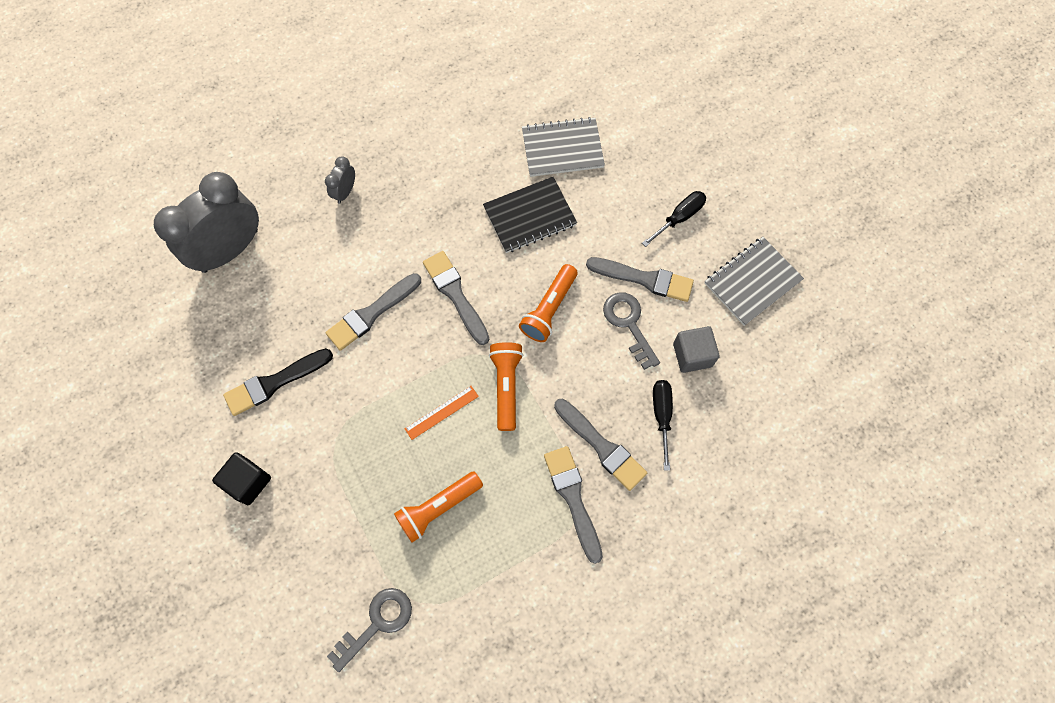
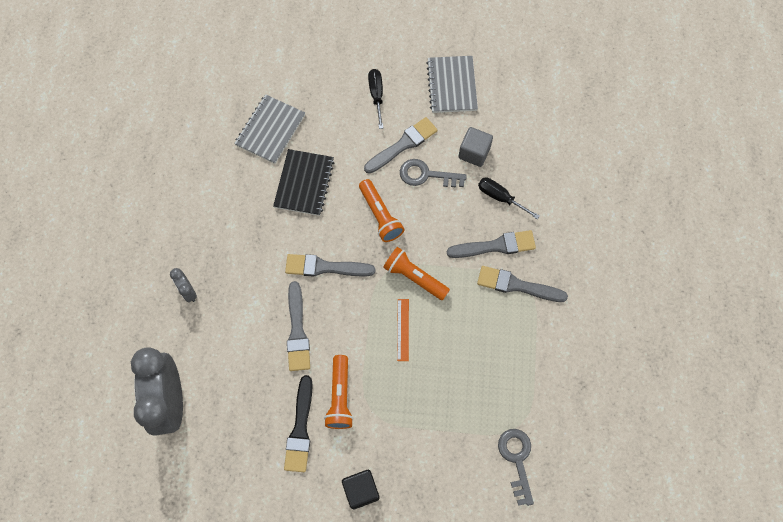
camera: 55 degrees left, 0 degrees up
(438, 508) = (466, 373): orange flashlight -> orange flashlight (340, 396)

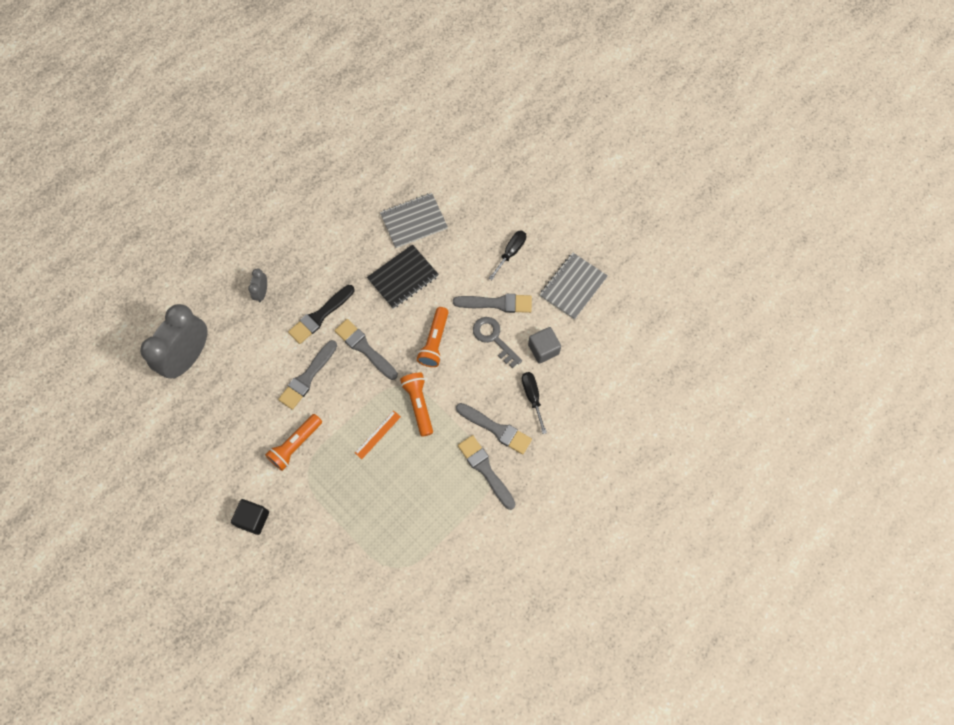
camera: 40 degrees right, 0 degrees up
(300, 429) = (251, 444): black brush -> black brush (320, 316)
(516, 460) = (372, 589): grey key -> none

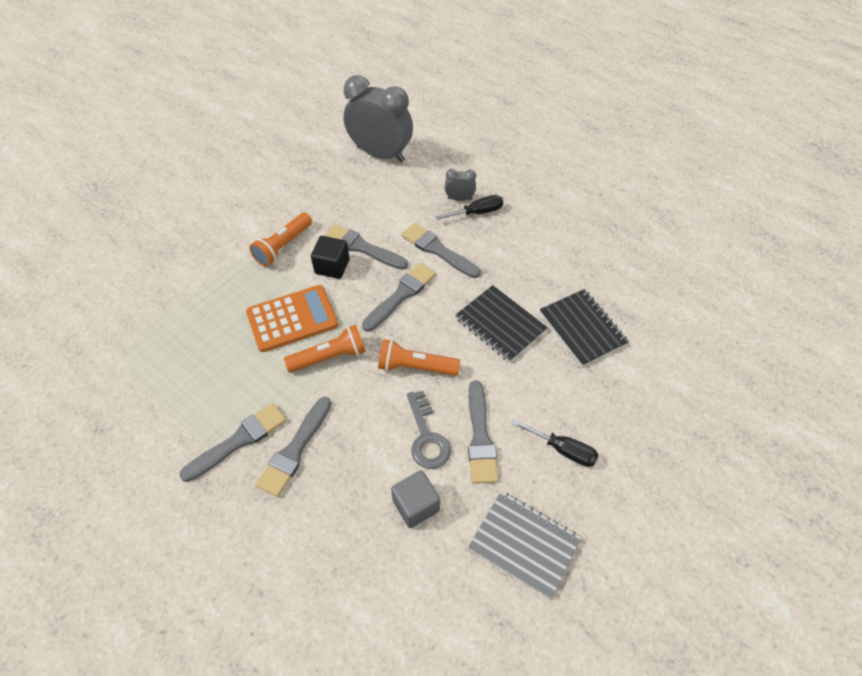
camera: 85 degrees right, 15 degrees down
(253, 519) = (205, 222): black cube -> black cube (332, 266)
(295, 445) = (283, 246): orange flashlight -> orange flashlight turned 90 degrees counterclockwise
(320, 316) = (437, 250): black brush -> grey brush
(377, 434) = (292, 319): orange ruler -> orange calculator
(413, 221) = (582, 328): grey notebook -> black notebook
(493, 338) = (427, 437): grey key -> grey key turned 120 degrees clockwise
(532, 397) = (341, 494): black screwdriver -> black screwdriver (477, 212)

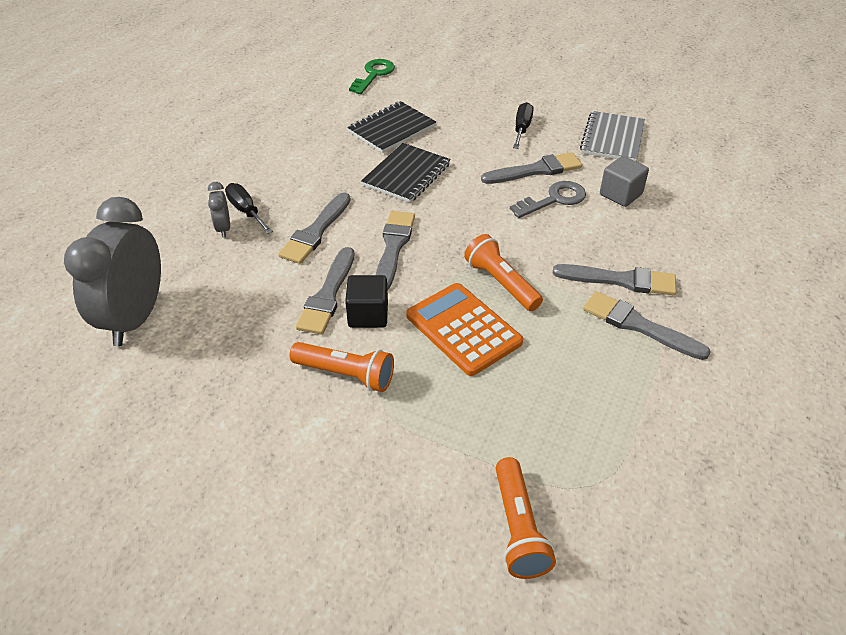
camera: 105 degrees left, 10 degrees down
(401, 295) = (393, 247): grey brush -> grey brush turned 75 degrees clockwise
(415, 367) = (482, 220): orange flashlight -> orange flashlight (518, 528)
(699, 333) = (373, 75): none -> green key

